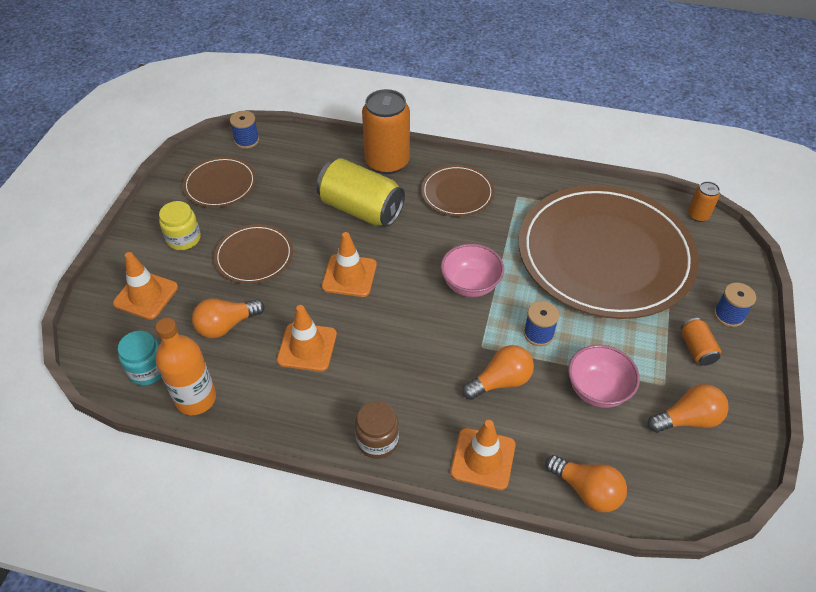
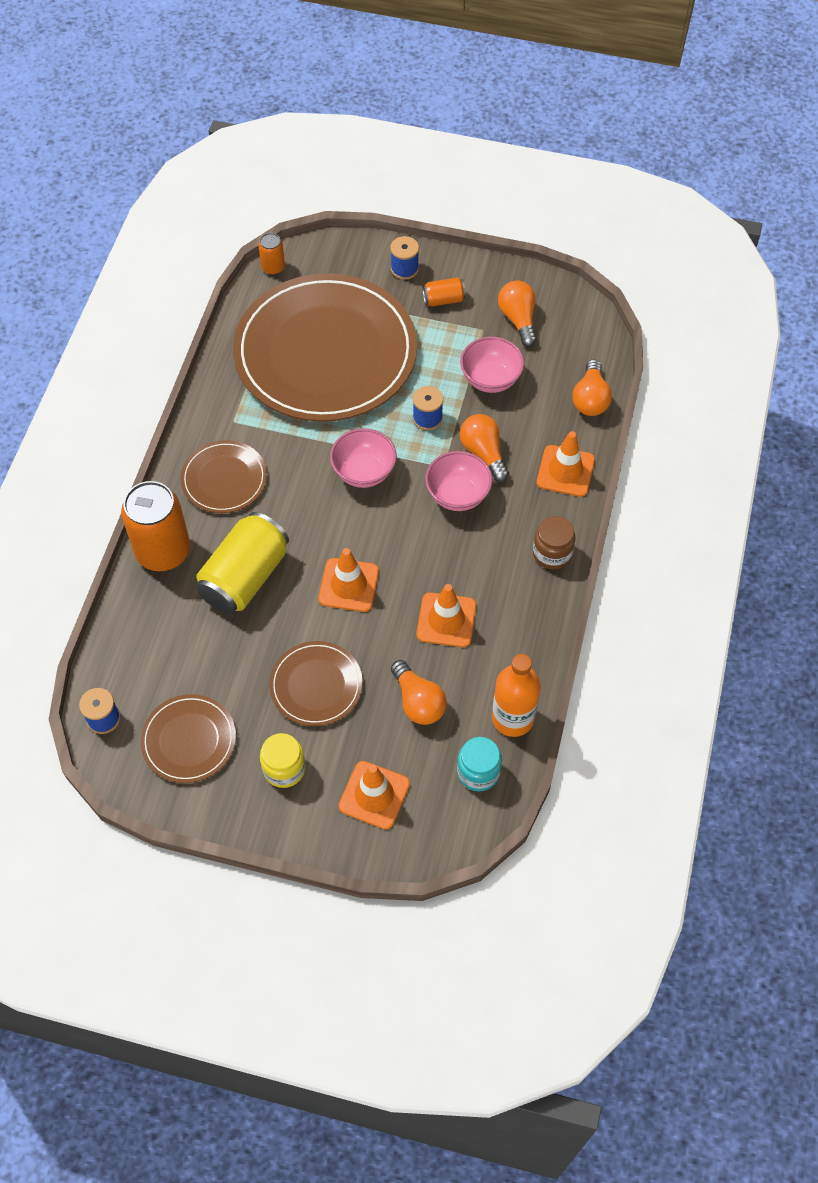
camera: 90 degrees left, 10 degrees up
(447, 358) = (458, 495): none -> pink bowl
(587, 490) = (590, 399): orange light bulb -> orange light bulb turned 150 degrees clockwise

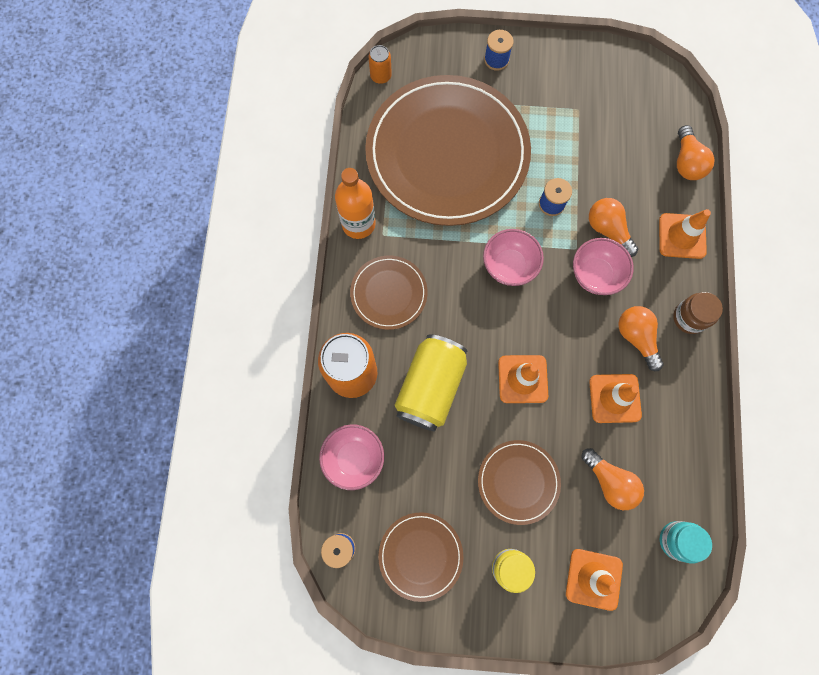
camera: 10 degrees left, 15 degrees up
(443, 299) = (537, 85): orange can -> none
(490, 379) = (597, 157): pink bowl -> pink bowl (354, 458)
(512, 718) = (693, 483): orange bottle -> orange bottle (358, 224)
(518, 319) = (606, 94): orange light bulb -> orange light bulb (636, 337)

